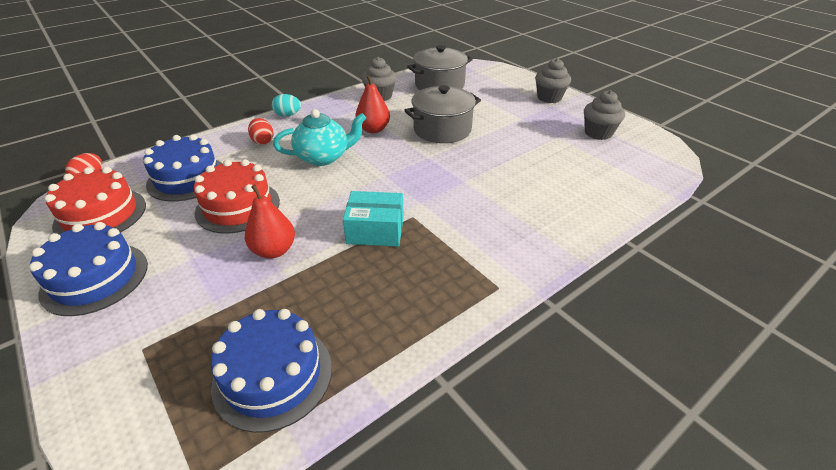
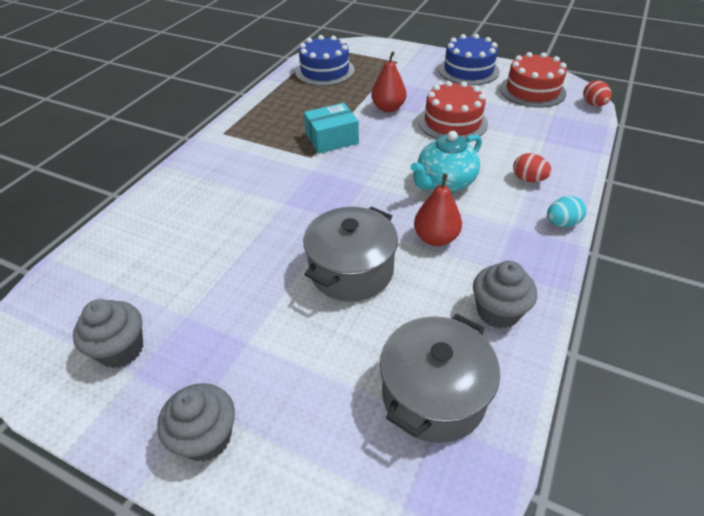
camera: 155 degrees right, 5 degrees up
(187, 178) = (526, 127): blue cake -> none

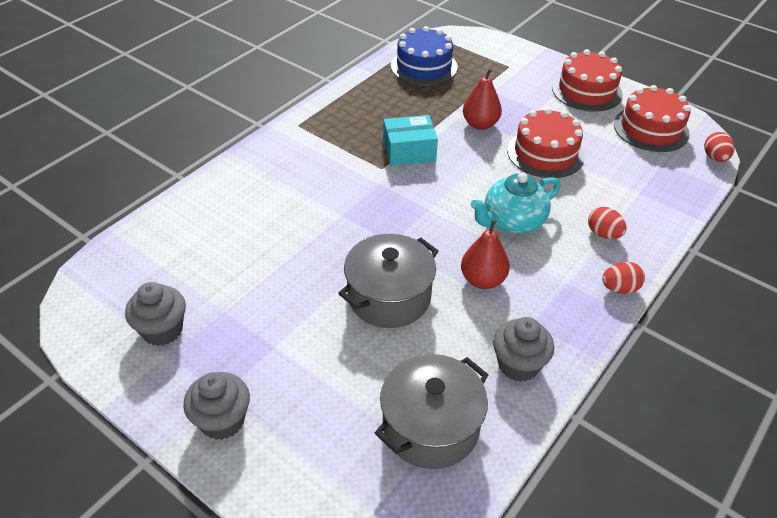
camera: 10 degrees right, 0 degrees up
(468, 70) = (586, 91): blue cake -> red cake
(562, 223) = (619, 288): turquoise egg -> red egg

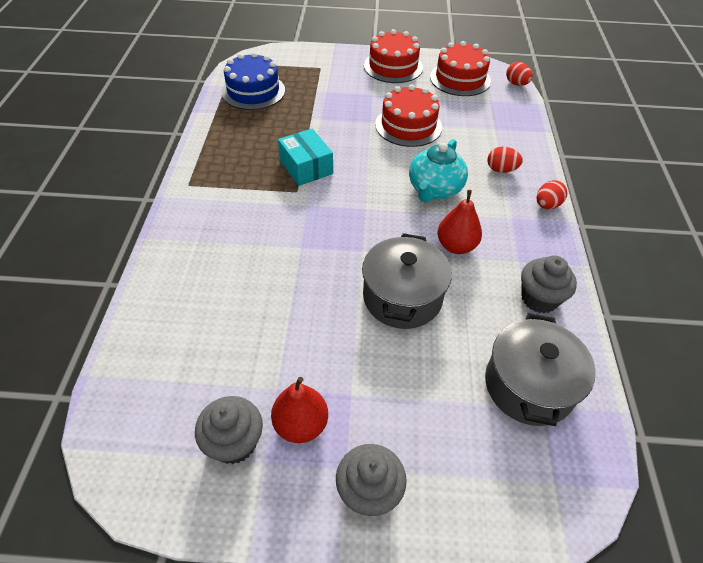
camera: 35 degrees left, 5 degrees up
(409, 151) = (306, 167): turquoise box -> turquoise box turned 75 degrees counterclockwise
(480, 124) = (341, 122): red pear -> red pear (301, 424)

